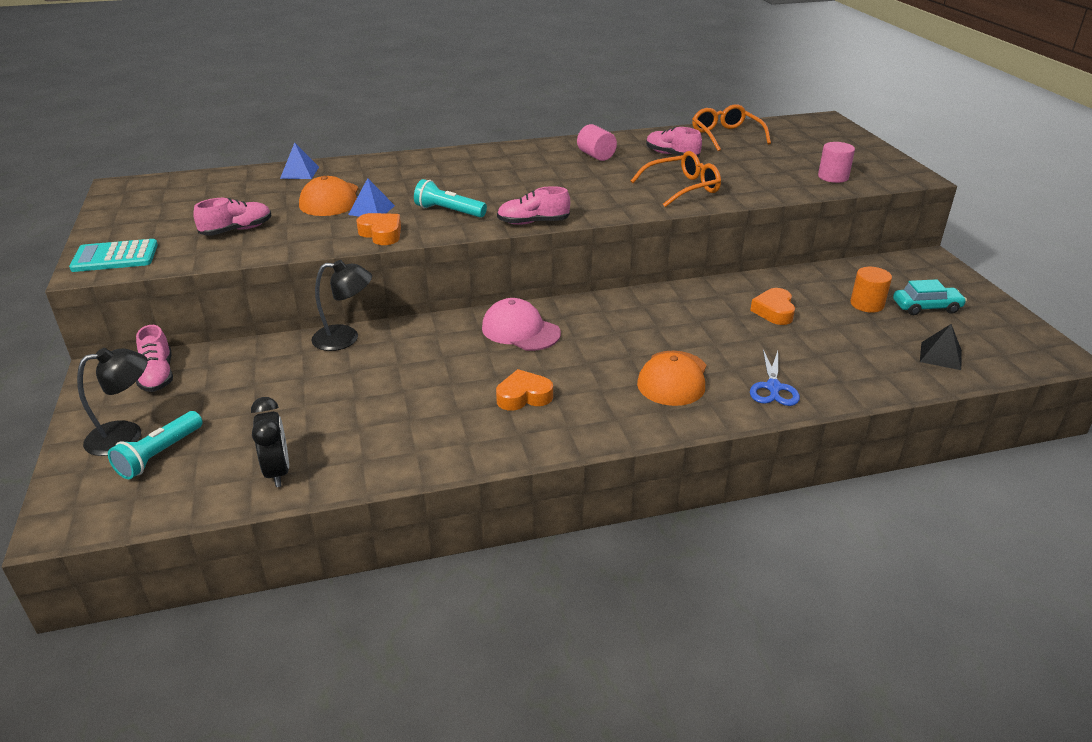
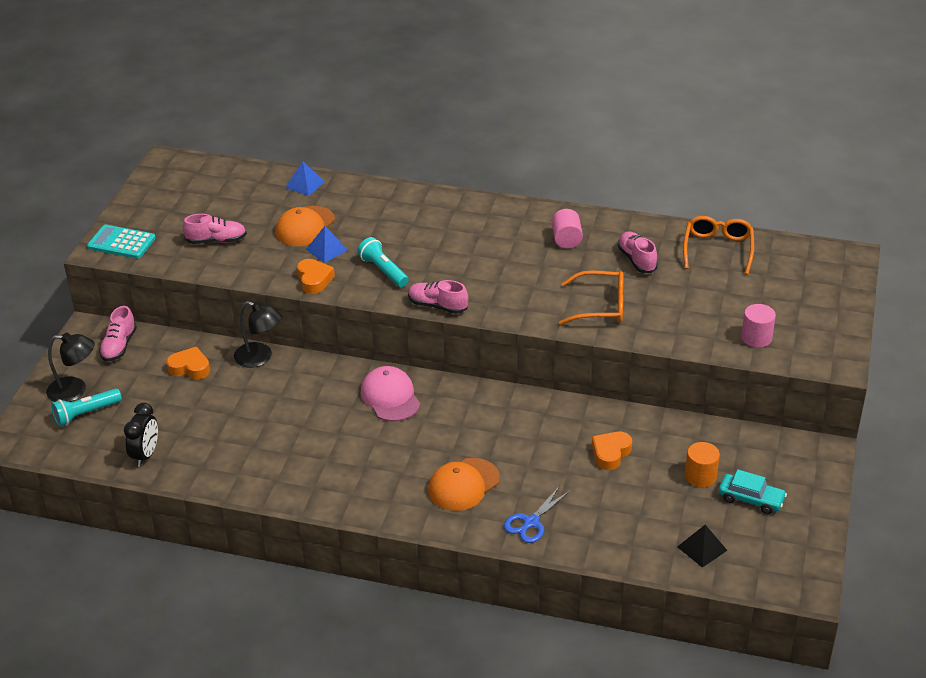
camera: 30 degrees right, 5 degrees up
(523, 396) = (343, 458): orange heart -> orange heart (190, 368)

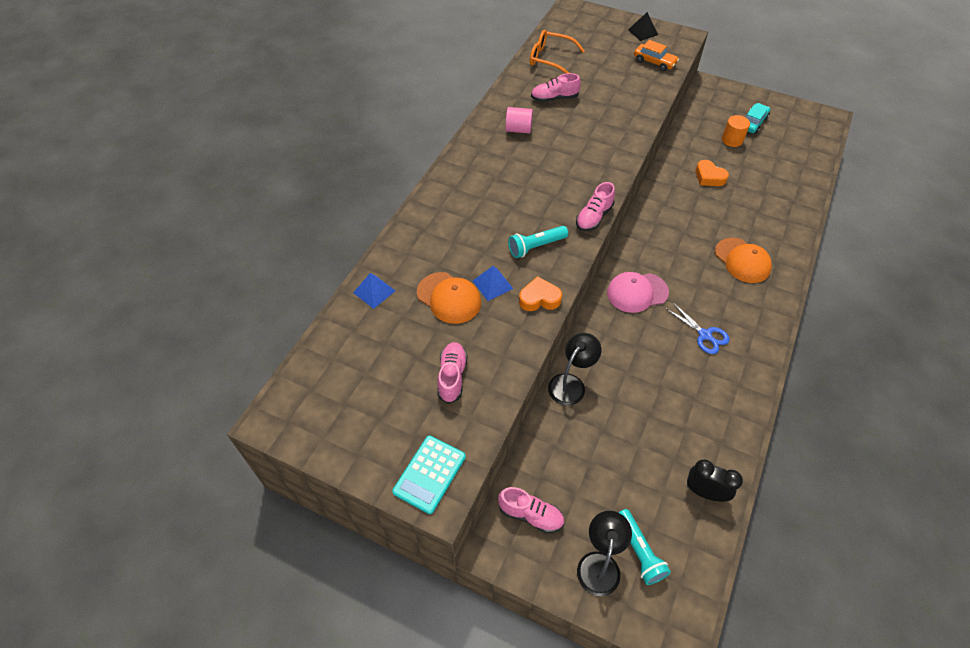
camera: 80 degrees left, 15 degrees up
(190, 368) = (577, 446): orange heart -> none
(531, 522) = (780, 229): blue scissors -> blue scissors (705, 335)
(600, 306) = (609, 126): orange glasses -> none
(702, 548) = (799, 152): black pyramid -> black pyramid (643, 32)
(756, 338) = (654, 62): pink cylinder -> orange car

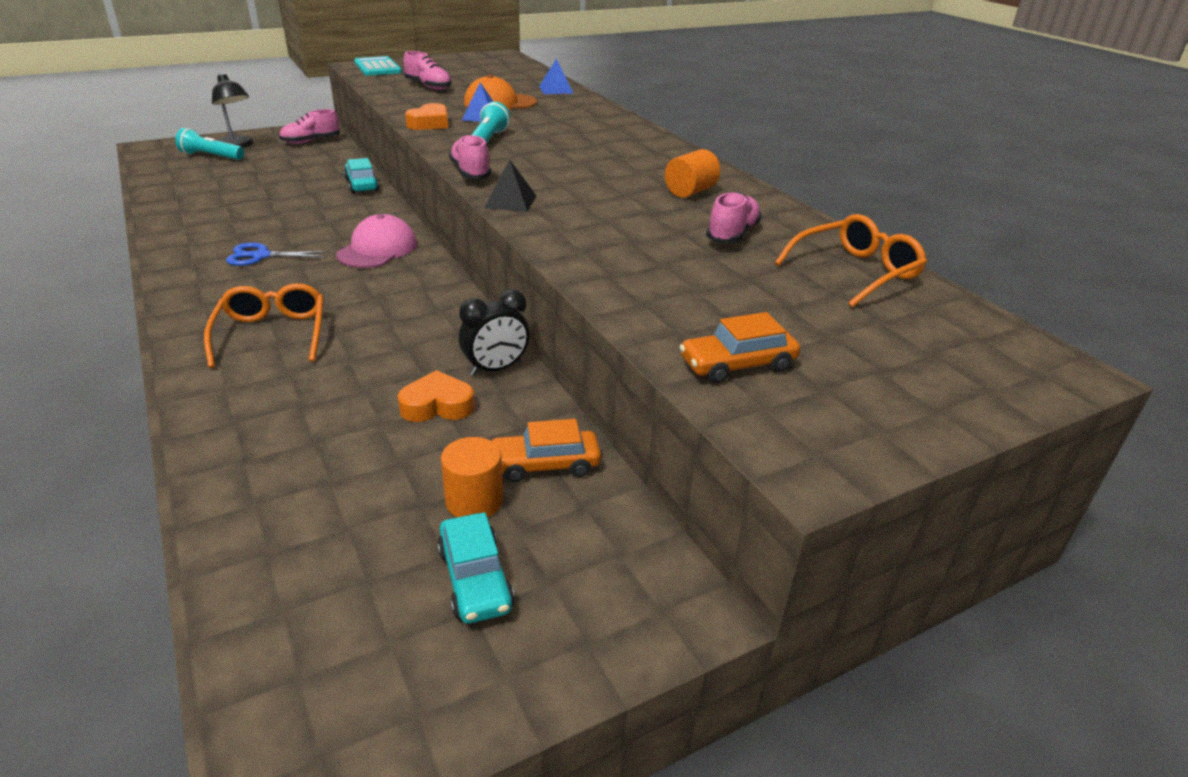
camera: 125 degrees right, 20 degrees down
(518, 129) = (690, 192): pink cylinder -> orange cylinder
(571, 383) = (362, 185): black lamp -> turquoise car
(643, 32) = (880, 413): black pyramid -> black pyramid (510, 201)
(698, 135) = (545, 464): none -> orange car
(705, 492) = (176, 188): black clock -> black clock (496, 369)
(742, 260) = (272, 334): orange cap -> orange glasses

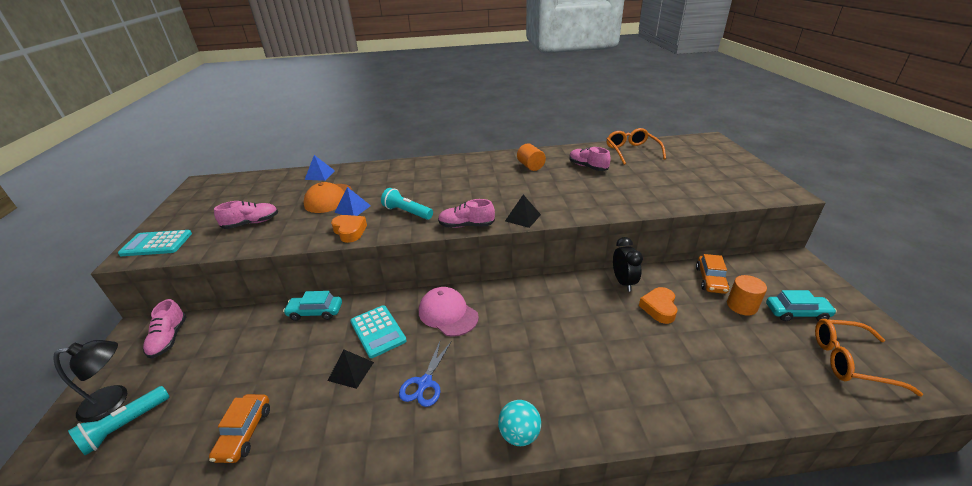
camera: 65 degrees left, 0 degrees up
(186, 316) = (519, 434): none -> turquoise ball
(272, 334) = (562, 378): orange glasses -> orange glasses (849, 361)
(276, 219) = (351, 371): none -> black pyramid
(338, 219) = (378, 331): none -> turquoise calculator
(737, 365) = (715, 190): orange car -> orange car (244, 433)

